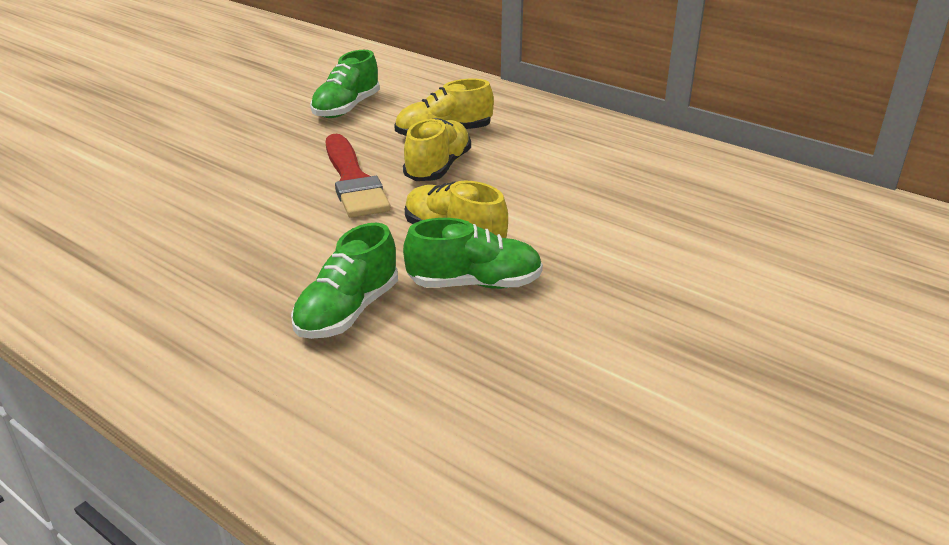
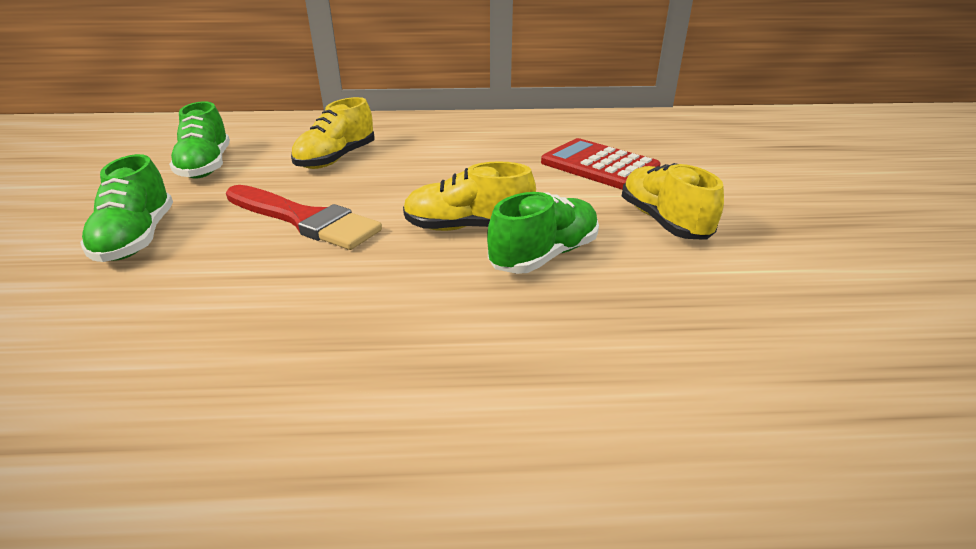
camera: 40 degrees left, 0 degrees up
(348, 311) = (477, 331): green shoe -> green shoe (137, 238)
(438, 168) = (371, 183): yellow shoe -> yellow shoe (663, 221)
(664, 227) = (599, 165): none -> red calculator

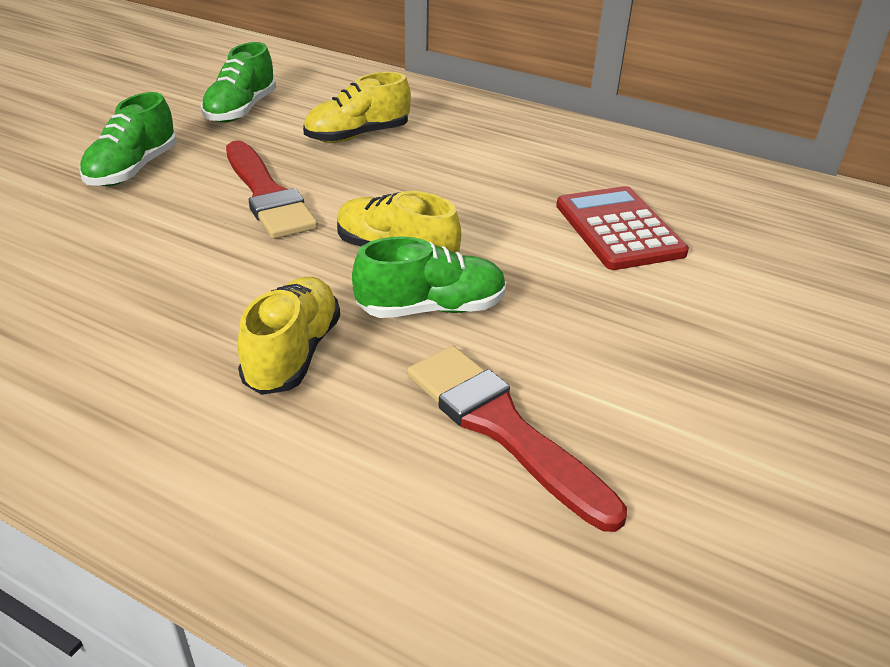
camera: 30 degrees right, 5 degrees up
(663, 221) = (600, 319): yellow shoe -> yellow shoe (293, 353)
(704, 318) = (502, 428): none -> red brush

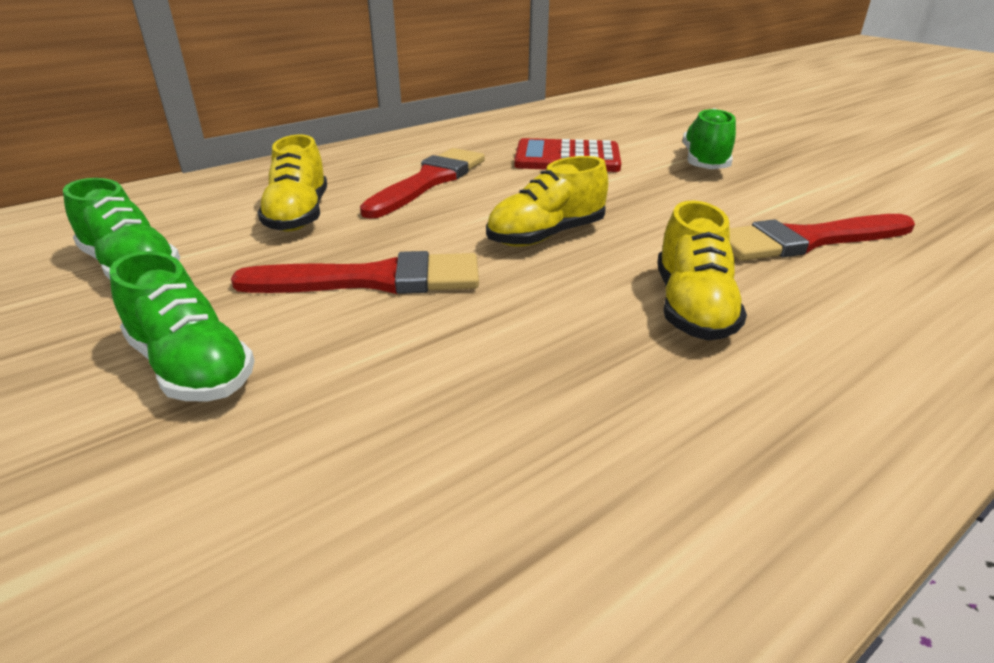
camera: 65 degrees left, 5 degrees down
(293, 353) = (692, 308): yellow shoe -> yellow shoe turned 120 degrees counterclockwise
(431, 308) = (642, 237): green shoe -> green shoe (704, 162)
(476, 169) = (429, 181): none -> red brush

